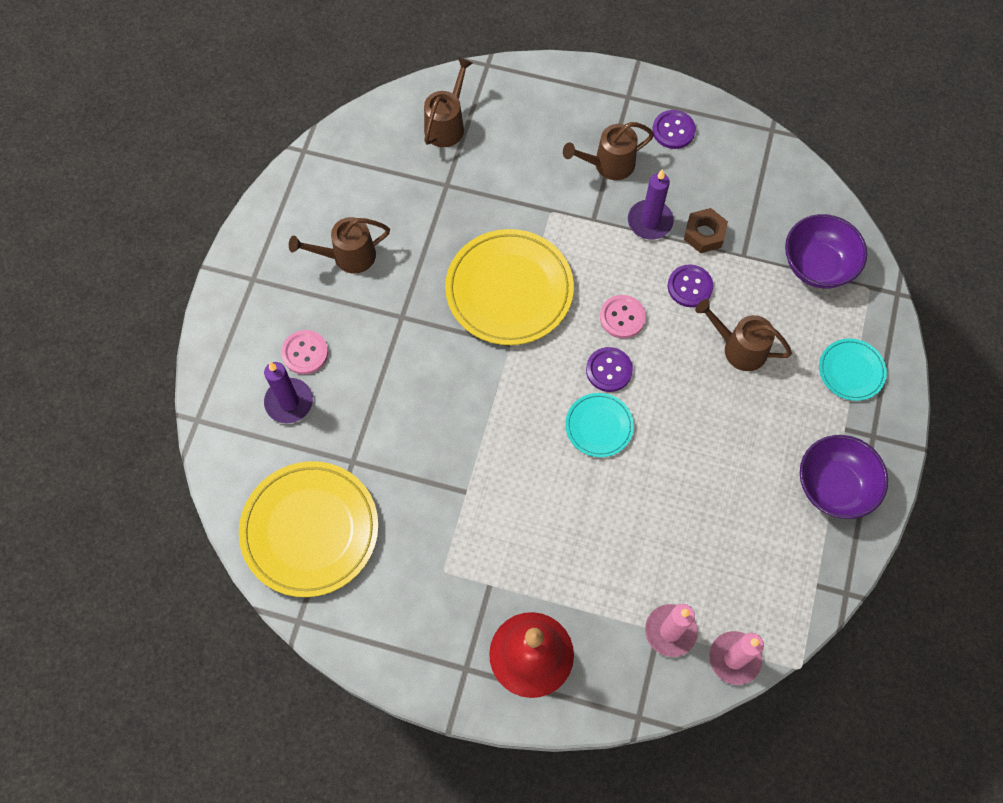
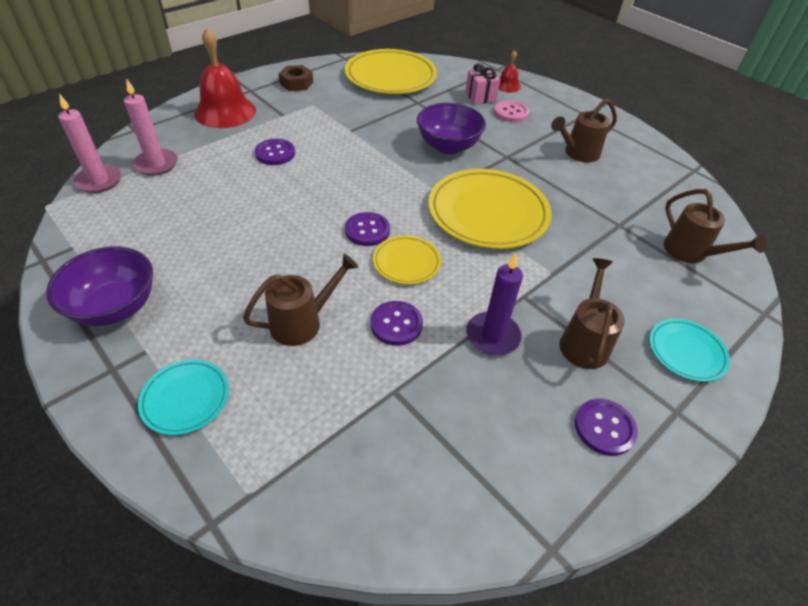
camera: 120 degrees right, 20 degrees down
(237, 386) = (507, 85): none -> red bell
(289, 402) = (480, 97): purple candle -> pink gift
(347, 257) = (577, 153): brown watering can -> brown watering can turned 135 degrees counterclockwise
(564, 533) = (275, 153): none -> purple button
(599, 426) = (328, 203): turquoise plate -> turquoise plate (686, 352)
(622, 317) = (406, 262): pink button -> yellow plate
(704, 234) = (446, 372): brown nut -> brown nut (296, 83)
(817, 266) = (323, 456): purple bowl -> purple bowl (448, 146)

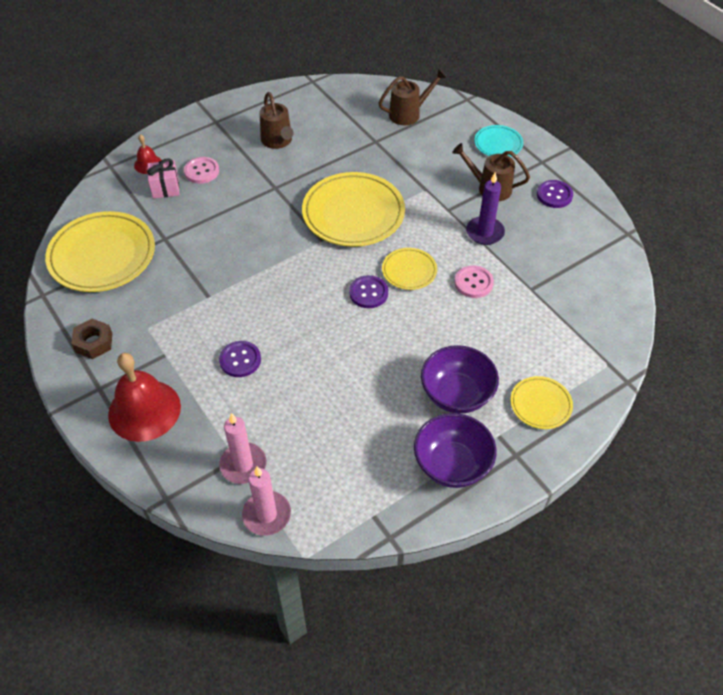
camera: 80 degrees left, 5 degrees up
(185, 398) = (540, 404): turquoise plate -> yellow plate
(303, 322) = (470, 337): brown watering can -> none
(396, 324) = (473, 283): purple button -> pink button
(448, 146) = (251, 225): purple bowl -> purple bowl (456, 394)

